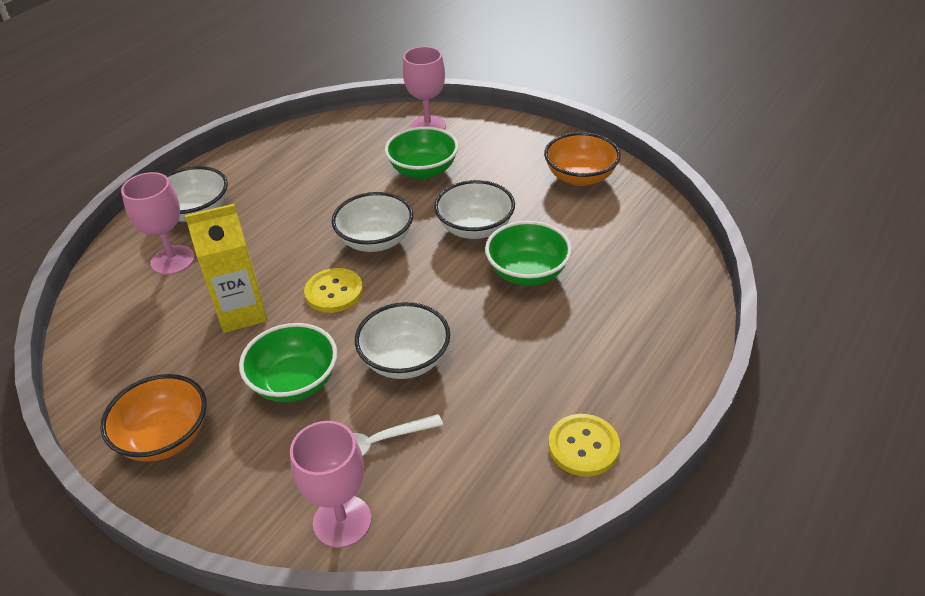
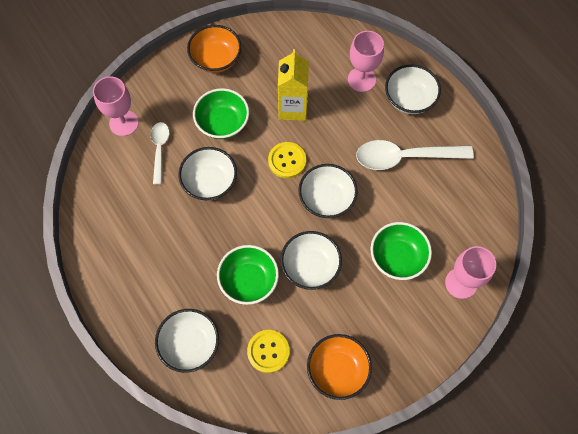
camera: 110 degrees right, 25 degrees up
(287, 195) = (405, 157): none -> white spoon
(583, 446) = (103, 247): yellow button -> yellow button (268, 351)
(646, 296) = (190, 344): none -> white bowl

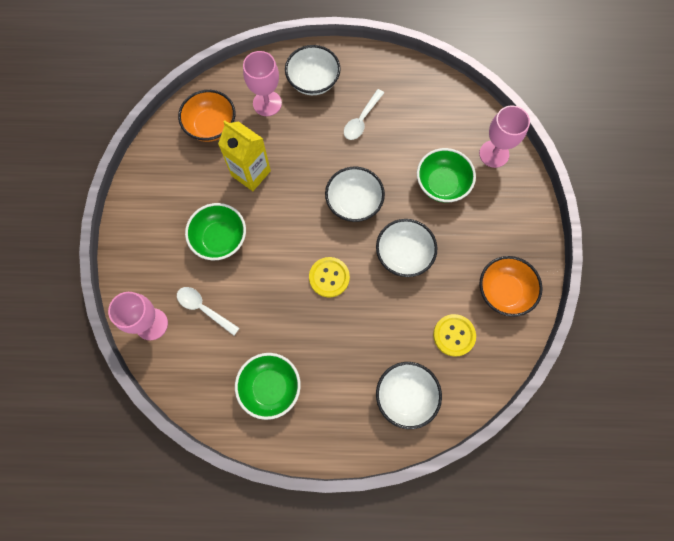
camera: 55 degrees left, 5 degrees up
(210, 182) = (268, 285): white bowl -> none
(216, 59) = (151, 203): orange bowl -> orange bowl (211, 126)
(249, 280) = (382, 311): green bowl -> green bowl (270, 387)
(287, 160) = (296, 210): yellow button -> yellow button (329, 277)
(405, 157) = (361, 120): white spoon -> white spoon, size x0.57

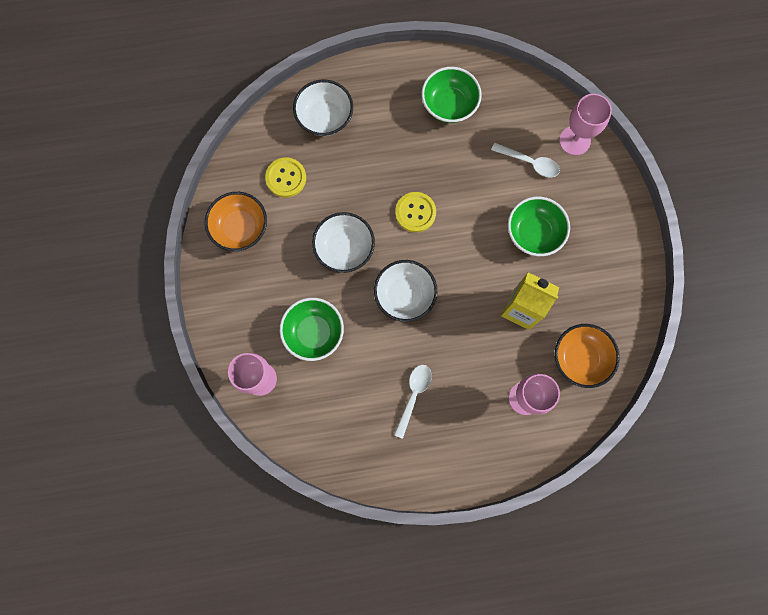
camera: 170 degrees right, 5 degrees up
(313, 81) = (479, 437): white bowl -> none

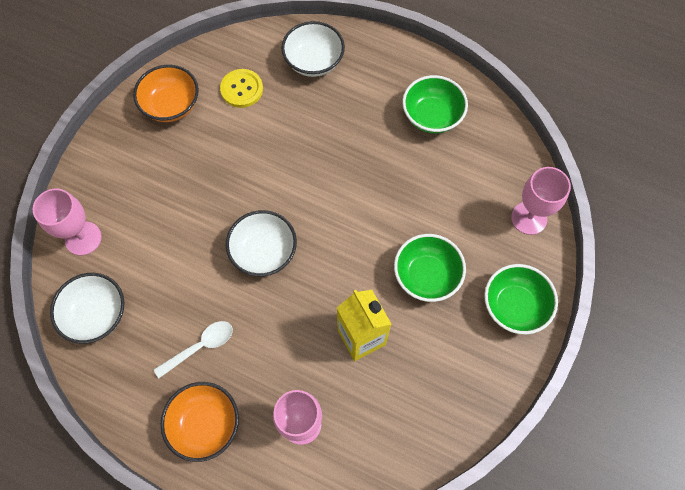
camera: 35 degrees right, 10 degrees down
(314, 332) = (160, 230): green bowl -> green bowl (514, 306)
(344, 248) = (243, 177): white bowl -> white bowl (96, 314)
(415, 212) = (330, 187): yellow button -> none
(529, 162) = (470, 210): white spoon -> none
(580, 358) = (384, 424): orange bowl -> orange bowl (205, 424)

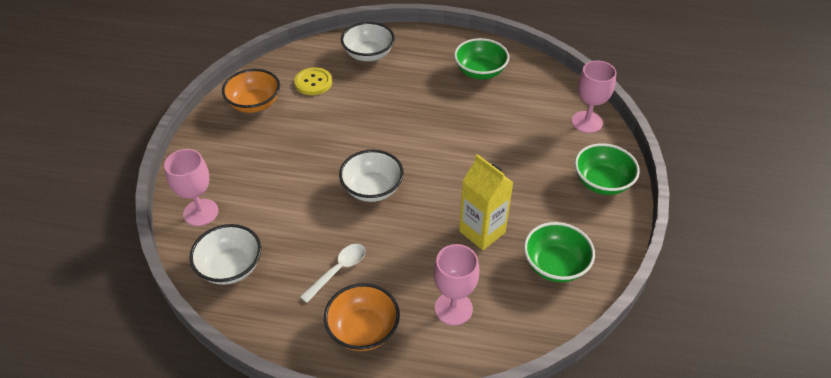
camera: 15 degrees left, 20 degrees down
(426, 275) = (520, 177): green bowl -> green bowl (555, 265)

